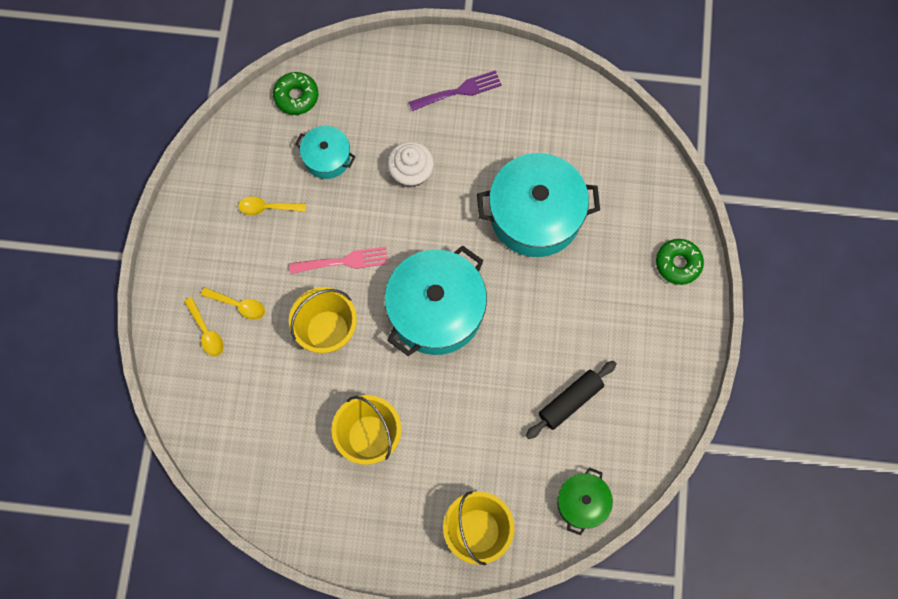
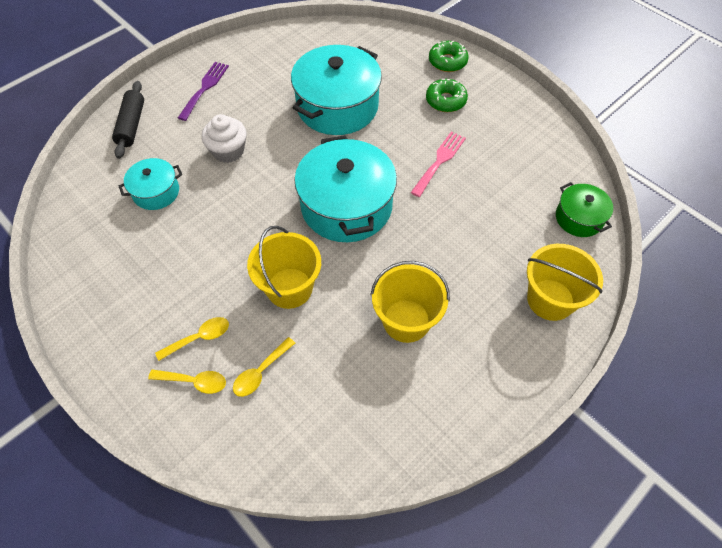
camera: 50 degrees left, 15 degrees down
(267, 208) = (145, 258): yellow spoon -> yellow spoon (260, 372)
(296, 96) = (88, 178): green donut -> green donut (445, 101)
(344, 261) = (246, 237): pink fork -> pink fork (439, 161)
(570, 401) = (493, 175): black rolling pin -> black rolling pin (131, 125)

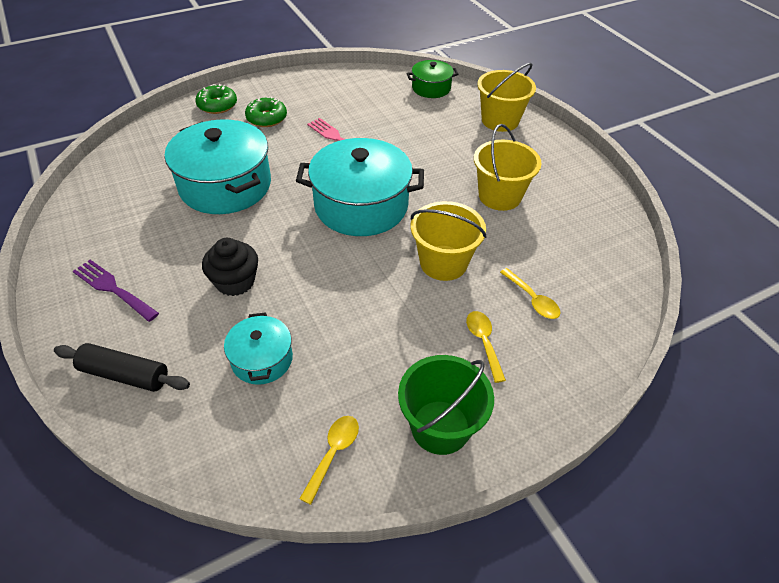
camera: 75 degrees left, 10 degrees down
(109, 321) = (440, 427): none -> green bucket
(194, 381) = (534, 353): yellow spoon -> yellow spoon (333, 453)
(228, 151) = (235, 282): white cupcake -> black cupcake

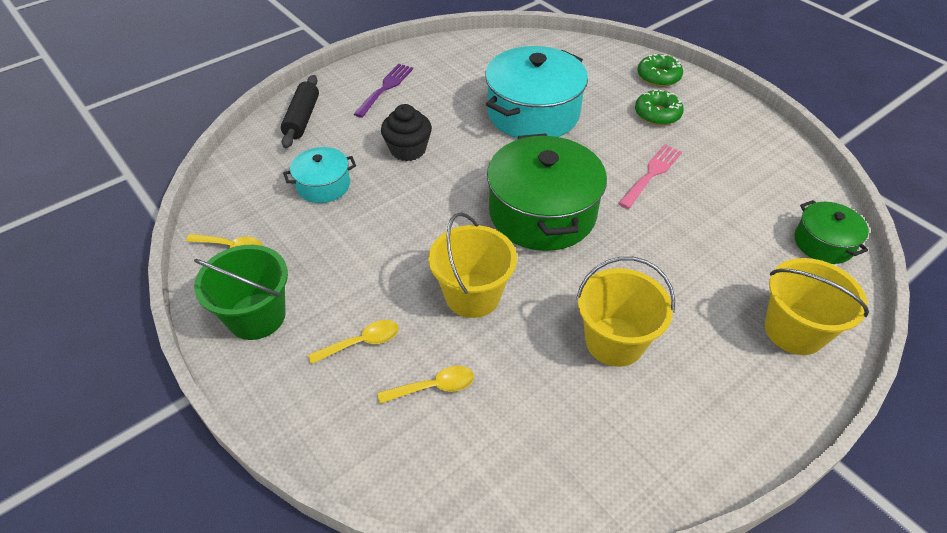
camera: 80 degrees right, 0 degrees up
(361, 205) = (542, 213): turquoise pot -> green pot
(532, 299) = (434, 387): yellow spoon -> yellow spoon turned 150 degrees counterclockwise

